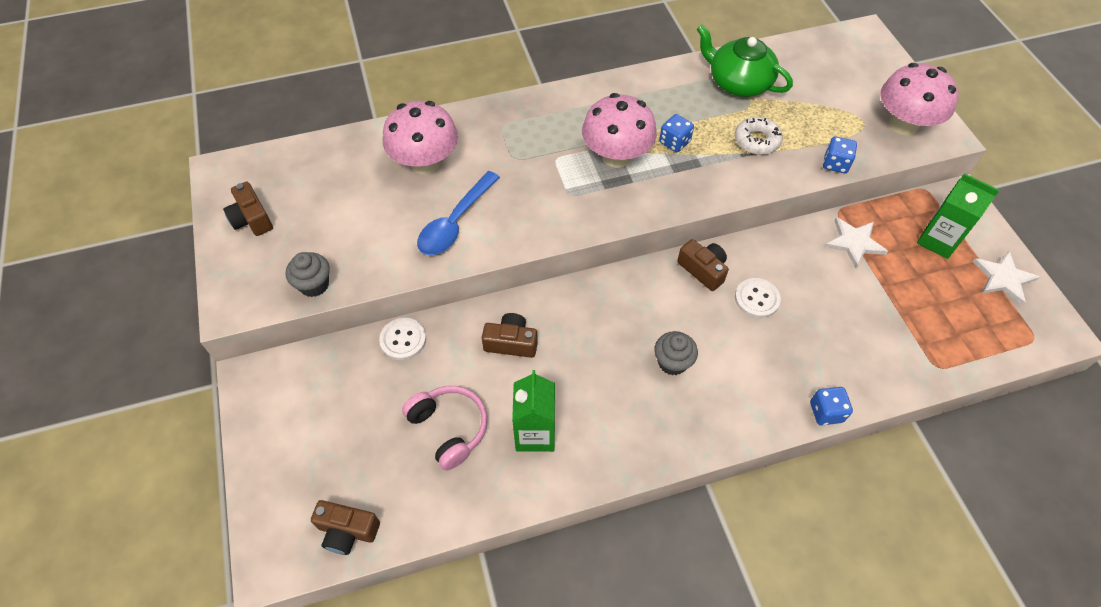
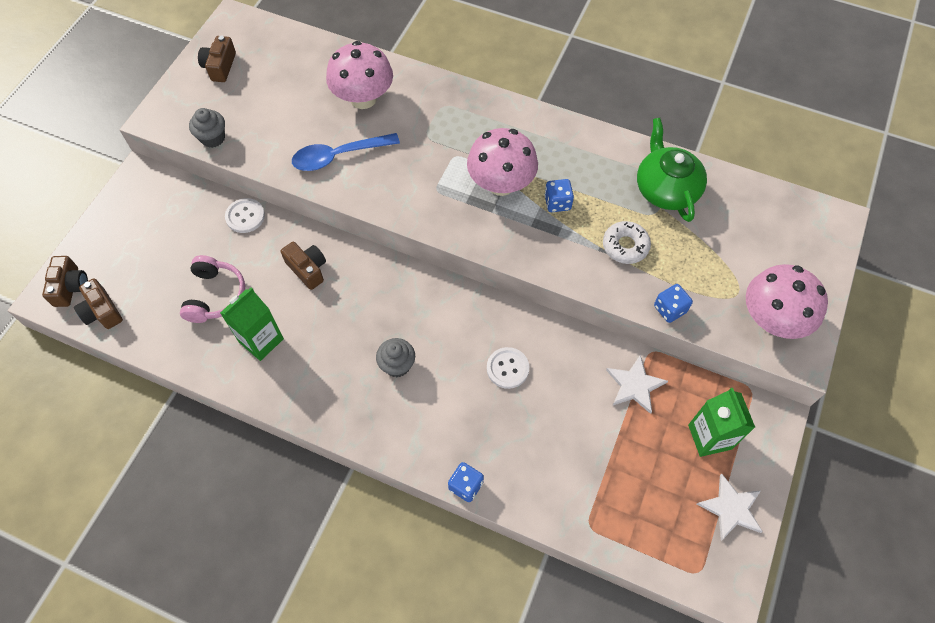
camera: 40 degrees right, 5 degrees up
(703, 270) = (491, 317): brown camera -> brown camera (70, 287)

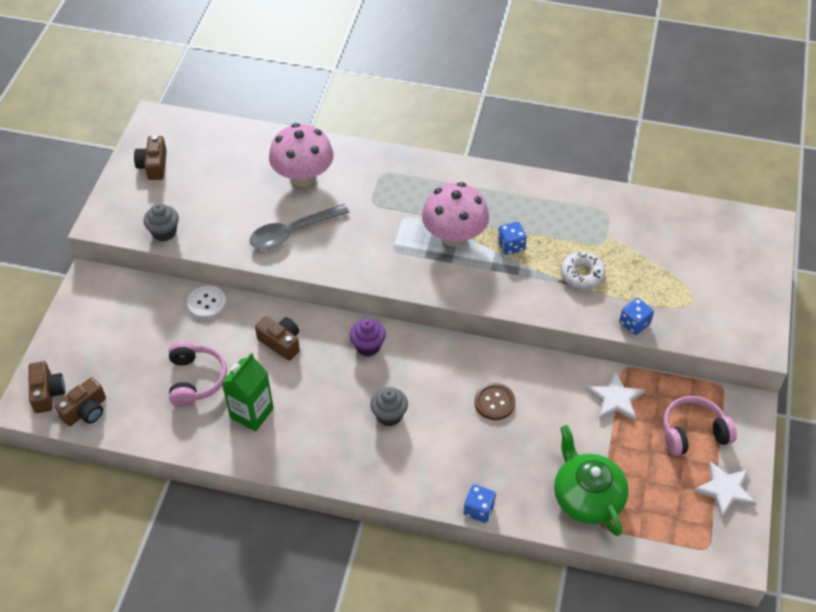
camera: 10 degrees left, 10 degrees down
(102, 311) = (86, 410): brown camera -> brown camera turned 90 degrees counterclockwise
(338, 156) = (292, 232): blue spoon -> grey spoon
(393, 286) = (368, 346): none -> purple cupcake
(507, 368) = (494, 402): white button -> brown button
(666, 189) = (608, 220): green teapot -> green teapot (587, 497)
(709, 437) = (693, 432): green carton -> pink headphones
(772, 319) = (727, 319): pink mushroom -> none

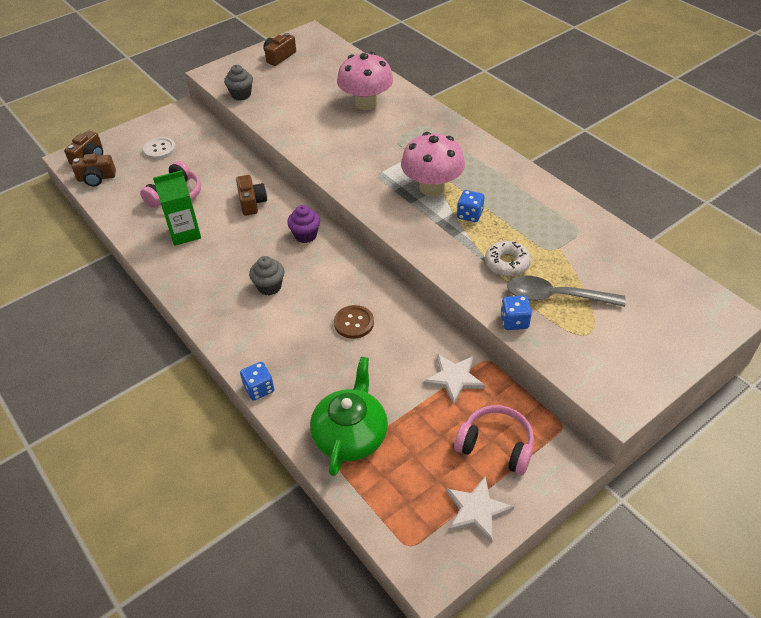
camera: 40 degrees right, 5 degrees down
(207, 303) = (234, 156): white button -> white button (159, 149)
(292, 232) = (320, 132): grey spoon -> grey spoon (555, 297)

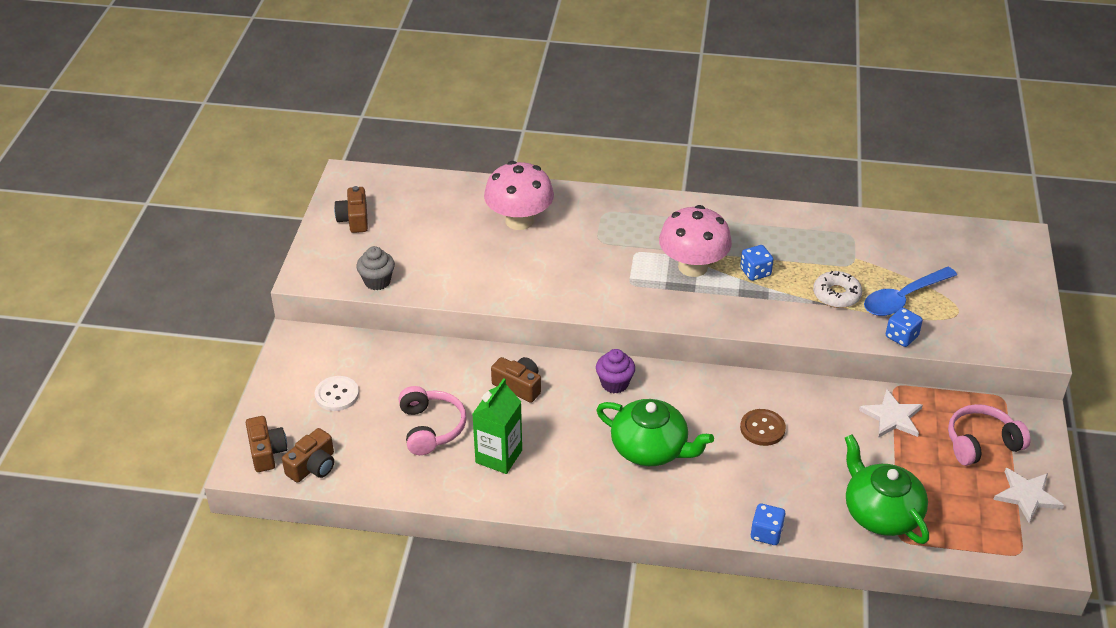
camera: 45 degrees left, 5 degrees down
(269, 286) = (650, 448): grey cupcake -> green teapot
(555, 297) = (903, 299): grey spoon -> blue spoon

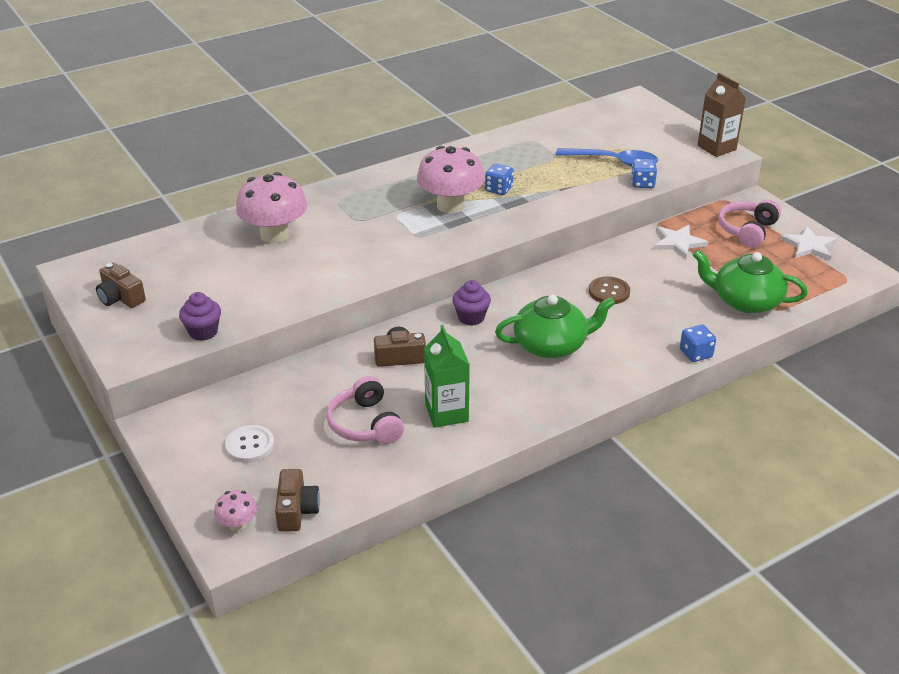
camera: 40 degrees left, 5 degrees down
(267, 452) = (238, 524): brown camera -> pink mushroom
(377, 281) = (203, 332): grey cupcake -> purple cupcake
(431, 428) = (365, 424): pink headphones -> pink headphones turned 150 degrees counterclockwise
(836, 295) = (570, 178): white donut -> none
(903, 299) = (614, 162): blue spoon -> blue spoon turned 90 degrees counterclockwise
(1034, 337) = (716, 148): none -> brown carton

